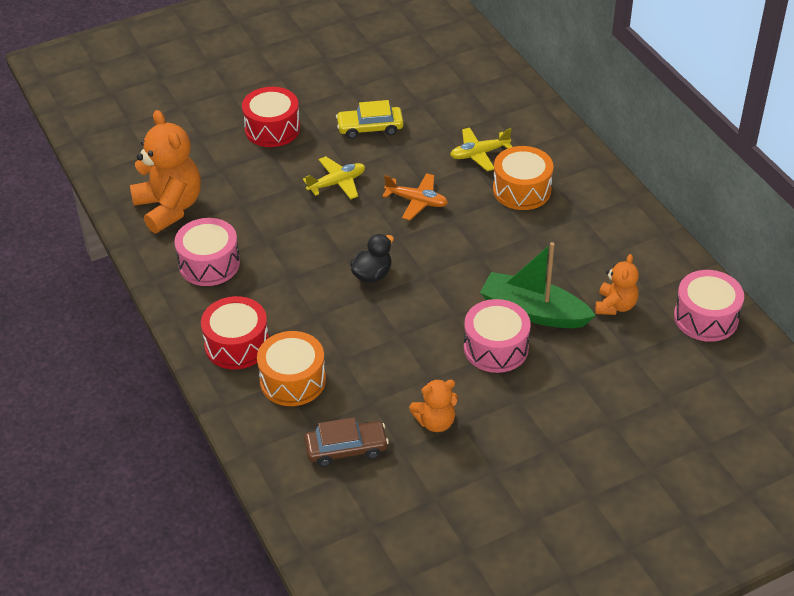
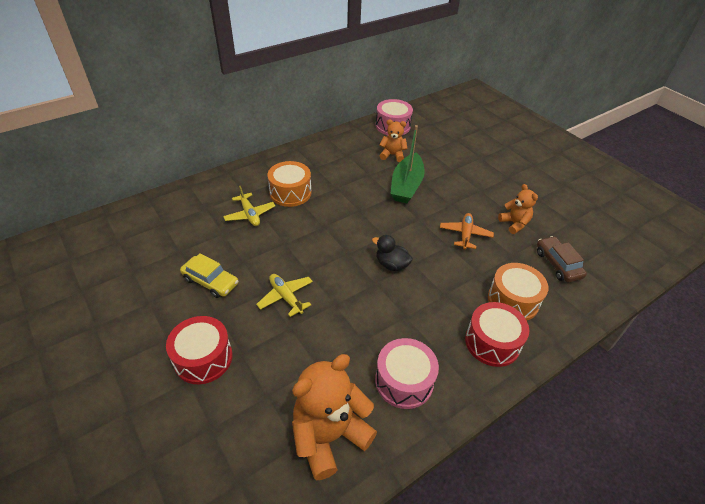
camera: 100 degrees left, 0 degrees up
(370, 128) = (210, 281): yellow car -> yellow car turned 45 degrees counterclockwise
(417, 201) = (306, 245): orange plane -> orange plane (465, 234)
(496, 348) = (442, 200): pink drum -> none

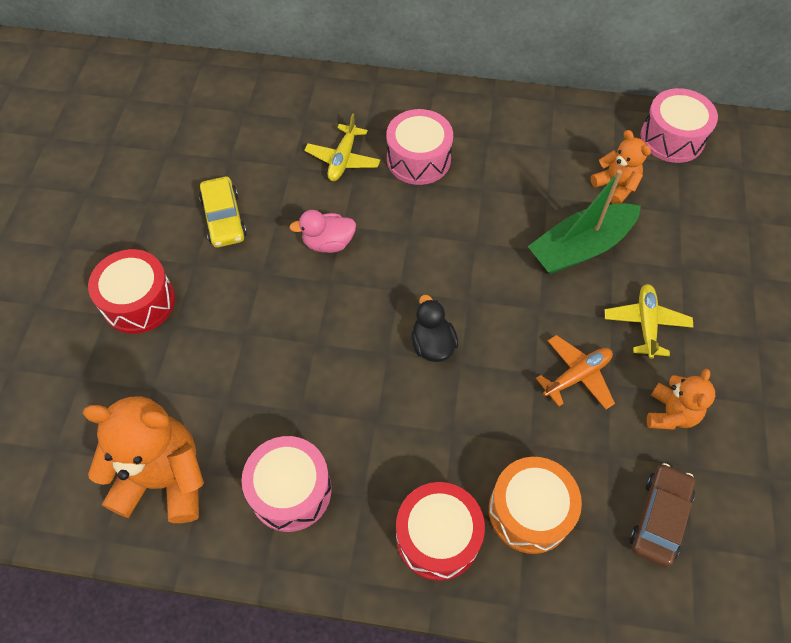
camera: 45 degrees right, 15 degrees up
(286, 255) = (328, 243): none -> pink duck
(286, 297) = (276, 295): yellow plane -> yellow plane (646, 324)
(290, 193) = (418, 159): orange drum -> pink drum

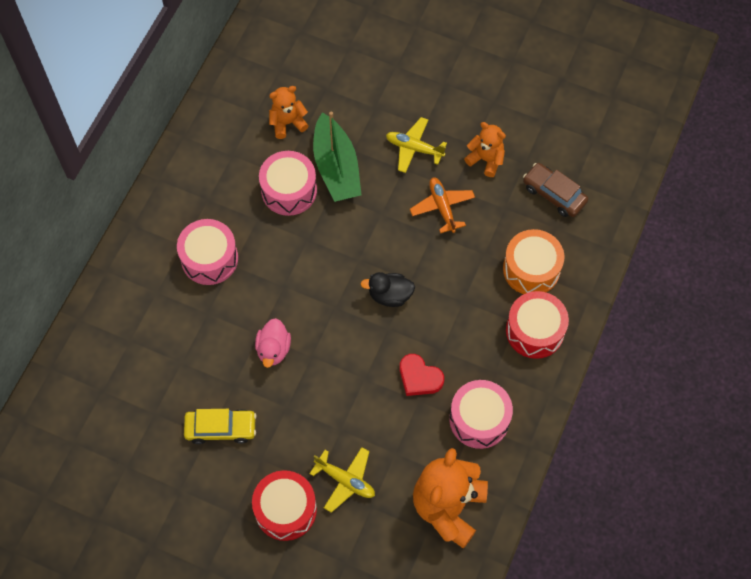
camera: 75 degrees left, 5 degrees up
(331, 404) = (419, 377): none -> red heart
(343, 159) = (189, 319): yellow plane -> yellow plane (345, 480)
(672, 138) = (254, 65): pink drum -> pink drum (289, 190)

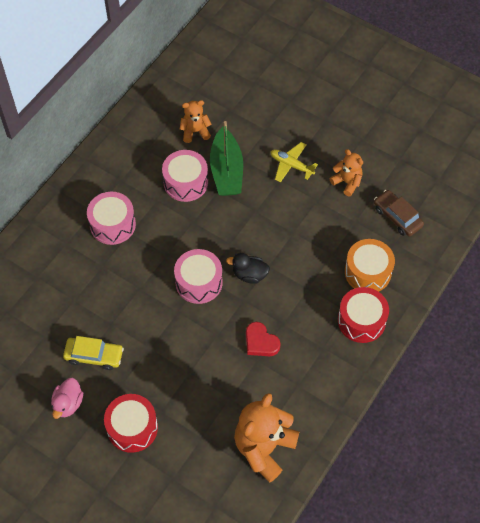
camera: 10 degrees right, 5 degrees down
(273, 349) = (148, 302): pink duck -> pink duck (68, 404)
(345, 480) = (185, 413): yellow plane -> none
(442, 207) = (305, 213): orange plane -> none
(479, 419) = (303, 383): pink drum -> pink drum (199, 282)

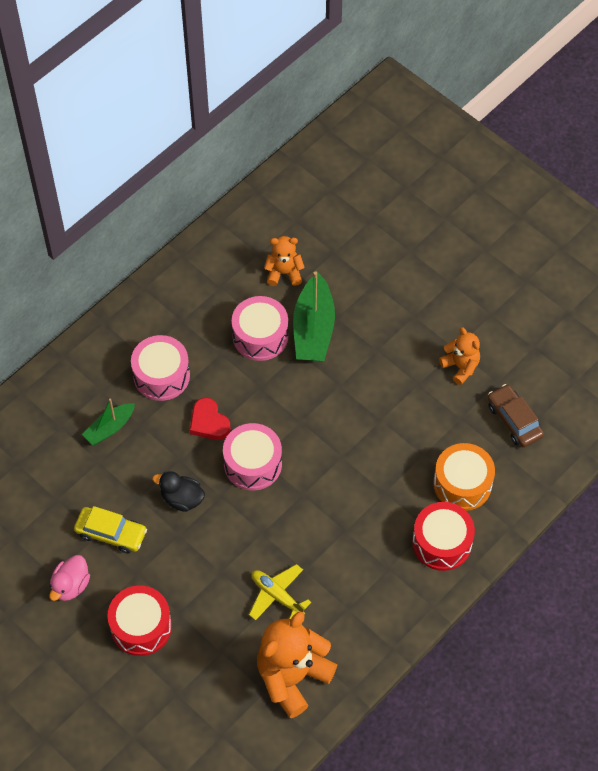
camera: 10 degrees right, 0 degrees up
(78, 272) = (109, 428): none -> green boat
(249, 274) = (316, 464): black duck -> black duck (182, 499)
(260, 342) = (313, 549): red heart -> red heart (209, 422)
(291, 165) = (395, 334): yellow plane -> yellow plane (277, 595)

